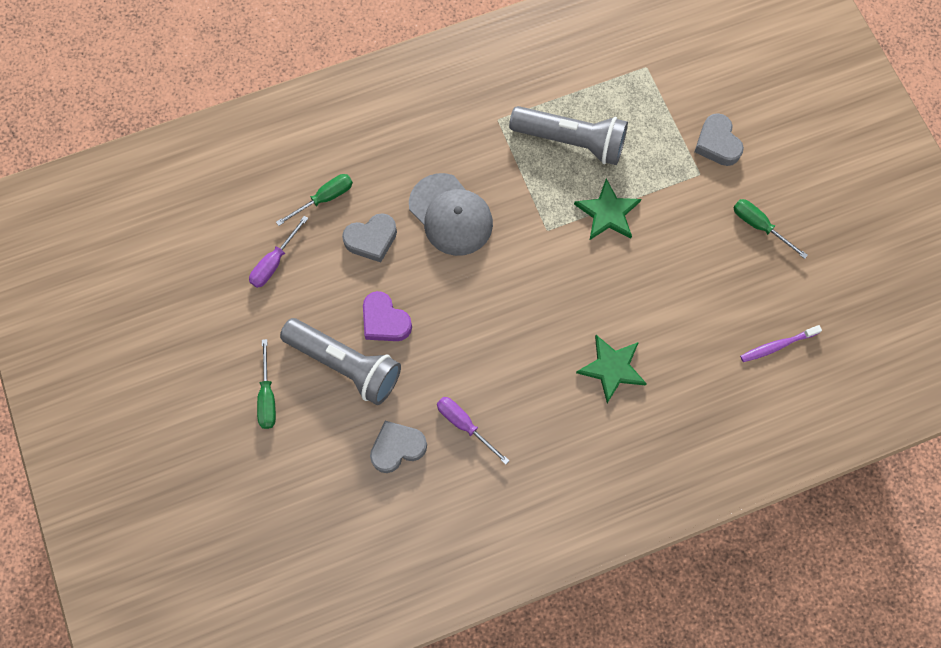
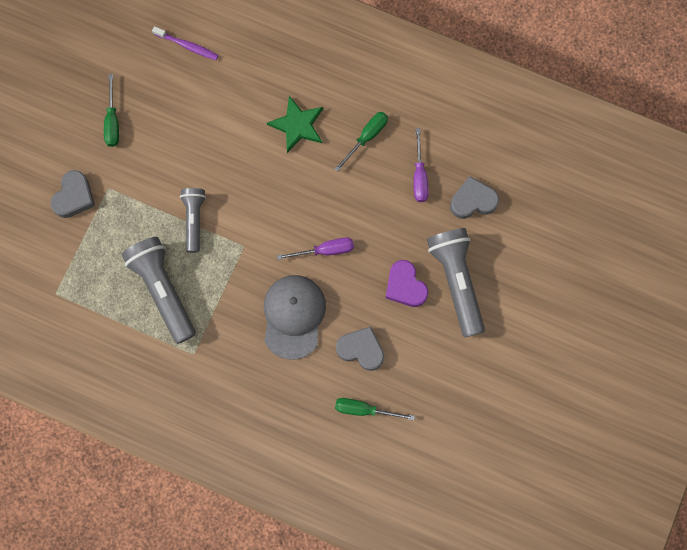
camera: 135 degrees left, 5 degrees up
(267, 396) = (523, 307): green screwdriver -> green screwdriver (366, 137)
(274, 262) = (439, 395): purple screwdriver -> purple screwdriver (325, 250)
(385, 321) = (405, 286): purple heart -> purple heart turned 150 degrees clockwise
(397, 448) = (473, 201): grey heart -> grey heart turned 150 degrees clockwise
(607, 213) = (194, 220): green star -> grey flashlight

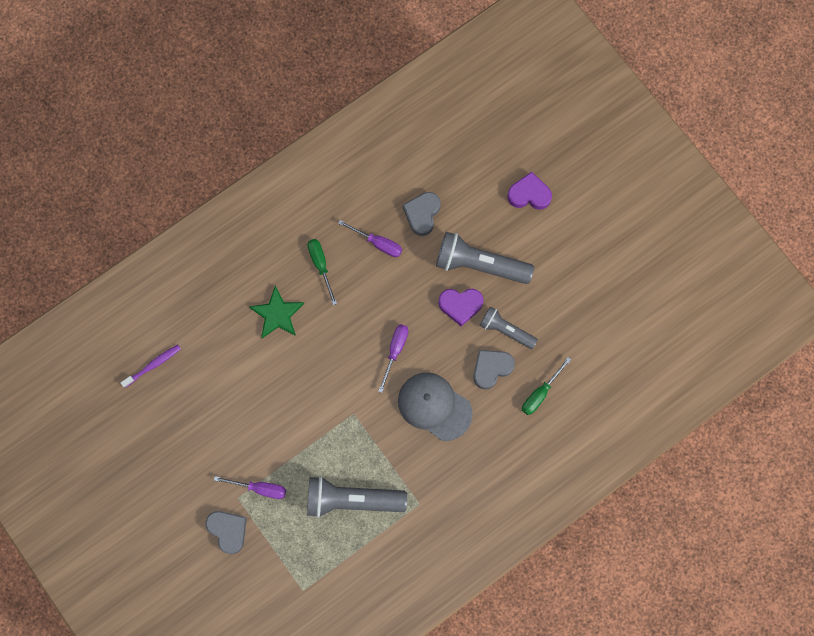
camera: 60 degrees left, 0 degrees up
(112, 121) = (181, 463): green screwdriver -> none
(128, 202) = (260, 488): none -> purple screwdriver
(194, 220) = (307, 442): grey flashlight -> grey flashlight (506, 330)
(555, 290) = (529, 194): none -> purple heart

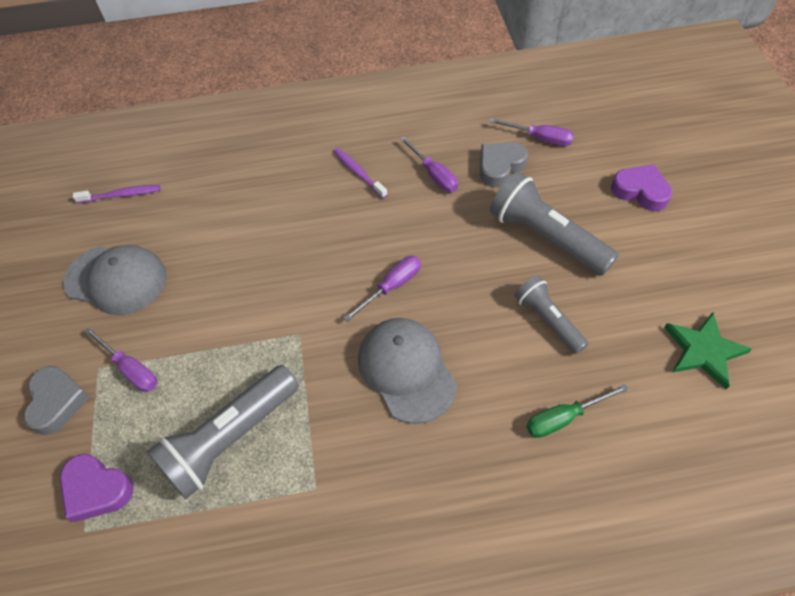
camera: 30 degrees right, 20 degrees down
(202, 432) = (116, 279): none -> grey cap
(277, 314) = (282, 199): green star -> green star (703, 351)
(321, 265) = (358, 173): green screwdriver -> purple toothbrush
(352, 499) = (230, 438): grey flashlight -> grey flashlight turned 75 degrees counterclockwise
(440, 173) = (540, 138): none -> purple screwdriver
(460, 305) = (500, 270): purple heart -> purple heart (97, 489)
(491, 368) = (507, 357): grey heart -> none

